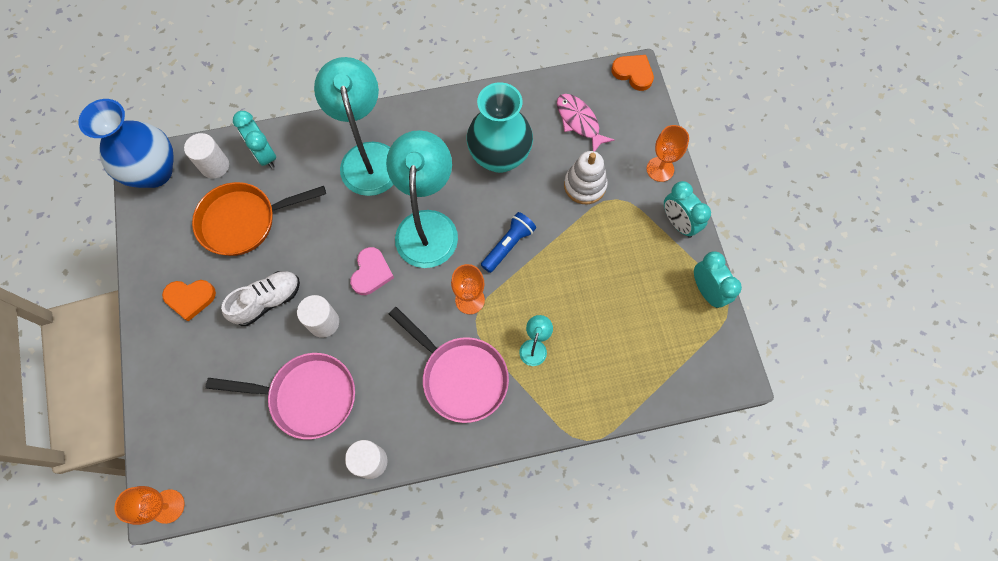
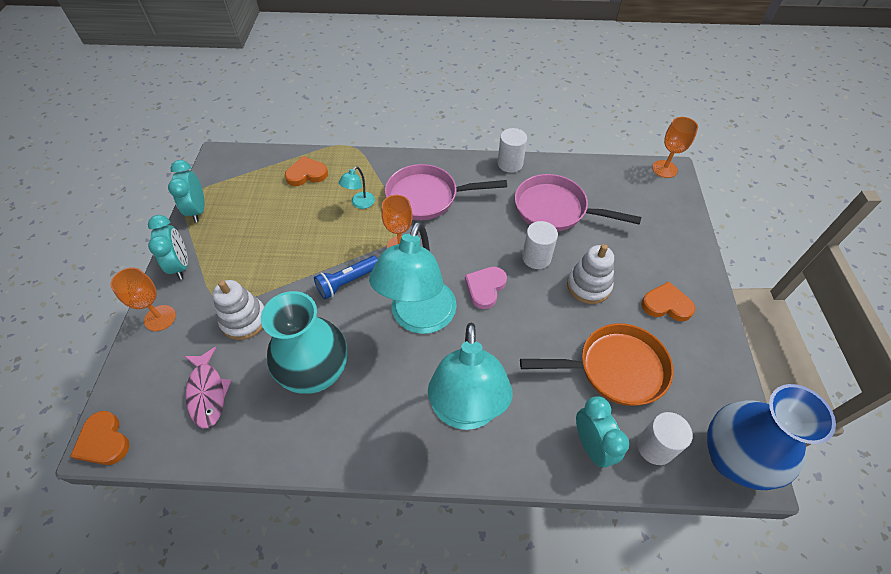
camera: 165 degrees left, 15 degrees down
(267, 301) = (588, 286): white shoe -> white stacking toy
(460, 376) = (427, 197): pink pan -> pink pan turned 60 degrees counterclockwise
(616, 375) = (306, 174): none -> orange heart

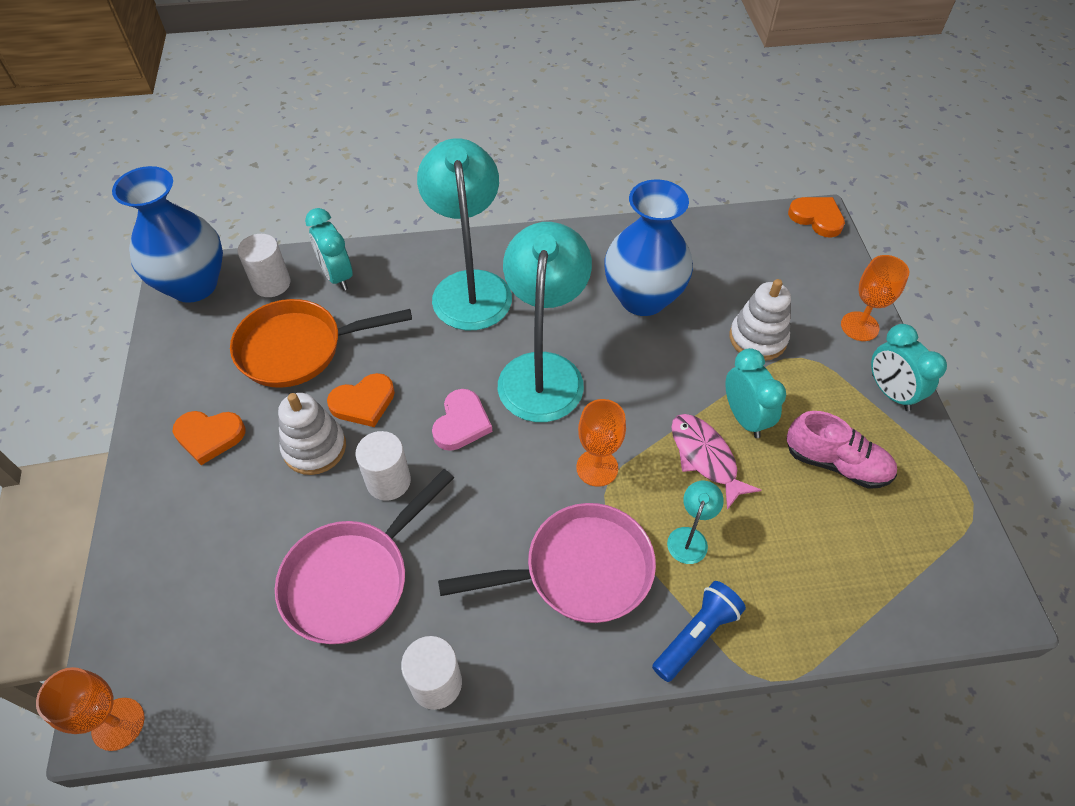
camera: 170 degrees right, 0 degrees up
(198, 210) = (939, 482): turquoise clock -> turquoise clock (744, 418)
(207, 392) = (748, 266): pink fish -> pink fish (705, 457)
(250, 228) = (836, 463): none -> pink shoe
(306, 174) = (812, 588): orange heart -> orange heart (363, 402)
(316, 373) = (643, 298): turquoise vase -> blue vase
(347, 282) = (652, 403): blue flashlight -> blue flashlight (696, 635)
(555, 209) = (353, 579): pink pan -> pink pan turned 120 degrees clockwise

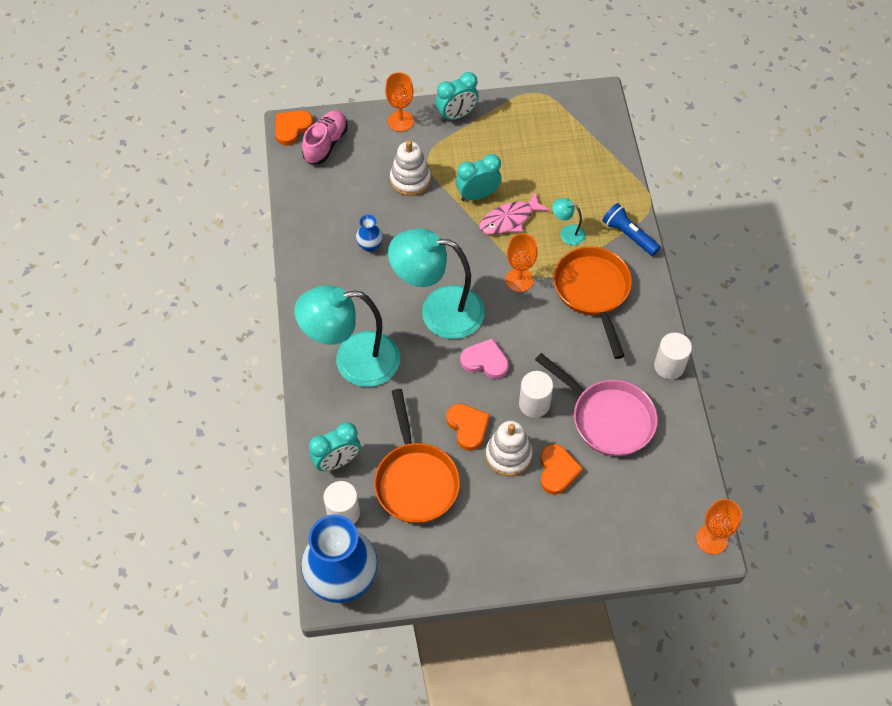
camera: 90 degrees left, 5 degrees up
(209, 436) = (500, 530): orange heart -> orange heart (557, 470)
(579, 570) = (593, 291): pink pan -> orange pan
(643, 298) = (370, 245): blue vase -> blue vase, size x0.42
(836, 463) = (511, 152): pink shoe -> pink shoe (326, 144)

